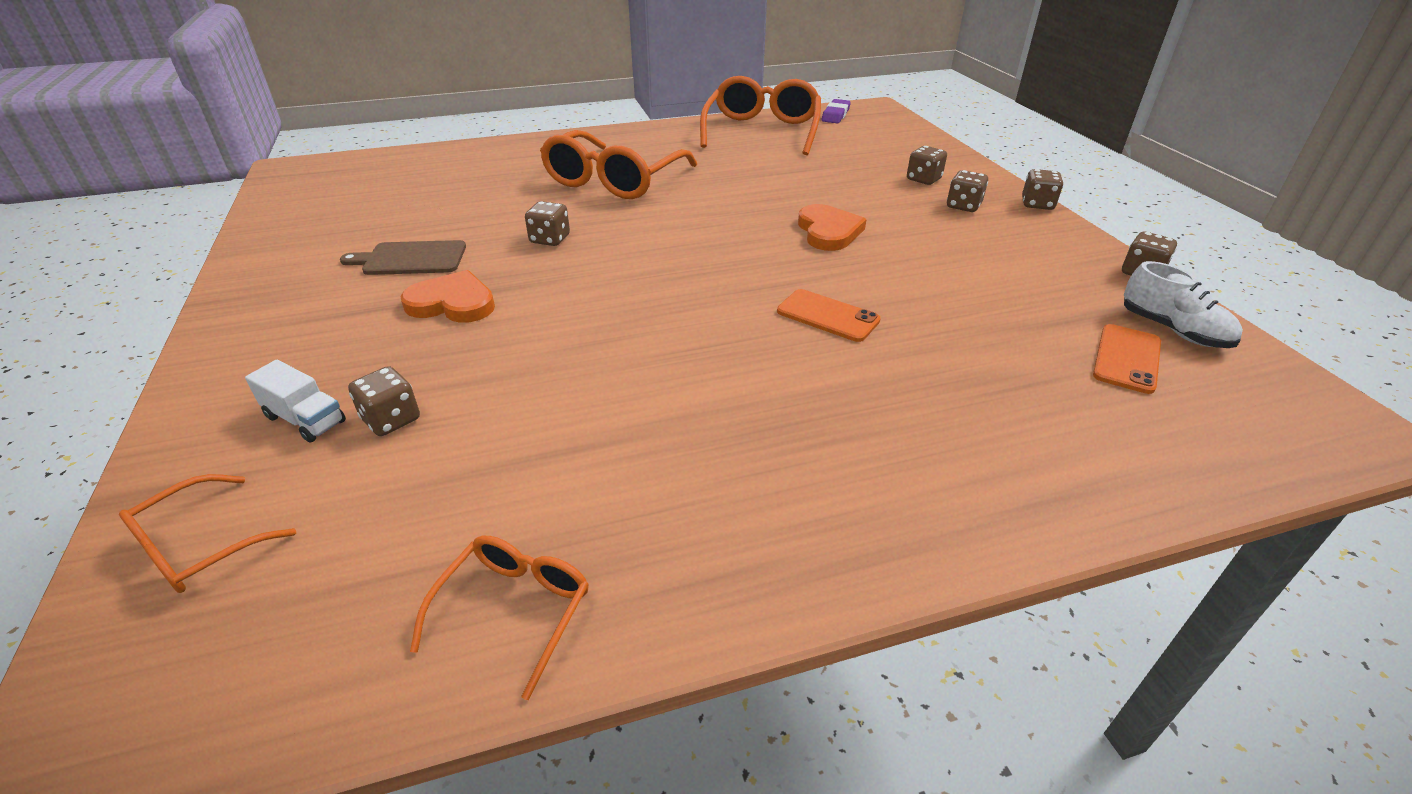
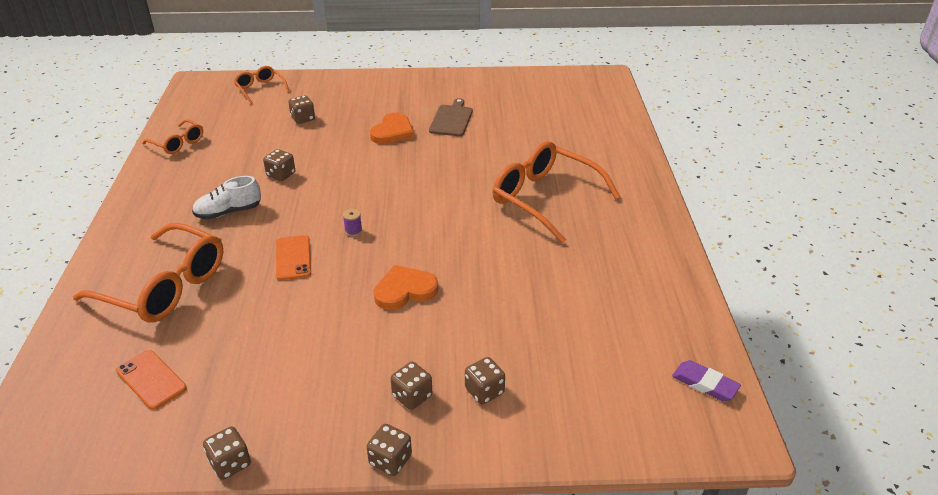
camera: 105 degrees right, 0 degrees up
(305, 419) = (318, 101): white truck -> none
(550, 239) = (454, 165): brown dice -> brown dice (281, 175)
(741, 283) = (353, 231): none -> purple spool
(762, 131) = (653, 306): orange glasses -> orange glasses (165, 287)
(827, 316) = (293, 258): orange phone -> orange phone turned 60 degrees counterclockwise
(828, 231) = (404, 290): orange heart -> orange heart turned 150 degrees clockwise
(1173, 330) = (154, 428): white shoe -> white shoe (228, 212)

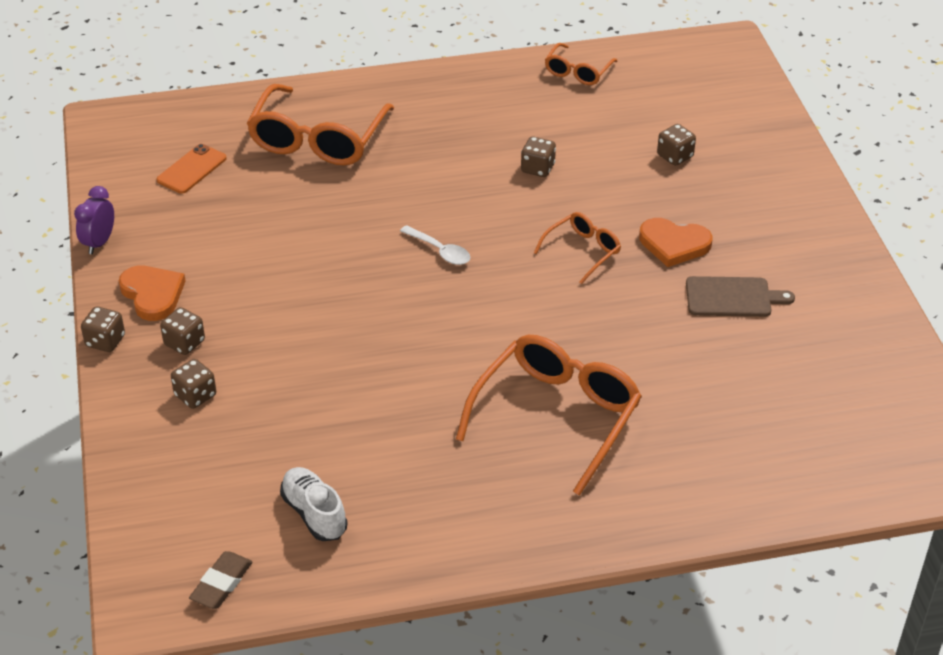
camera: 80 degrees right, 5 degrees up
(228, 212) = (451, 147): white shoe -> white shoe (314, 513)
(230, 463) = (99, 243): brown dice -> purple clock
(260, 89) = (737, 101): orange glasses -> orange glasses (583, 251)
(293, 258) = (381, 215): orange phone -> none
(353, 231) = (440, 251): purple spool -> white spoon
(404, 290) = (342, 311): orange heart -> orange heart (152, 294)
(705, 384) = (221, 583): purple eraser -> brown eraser

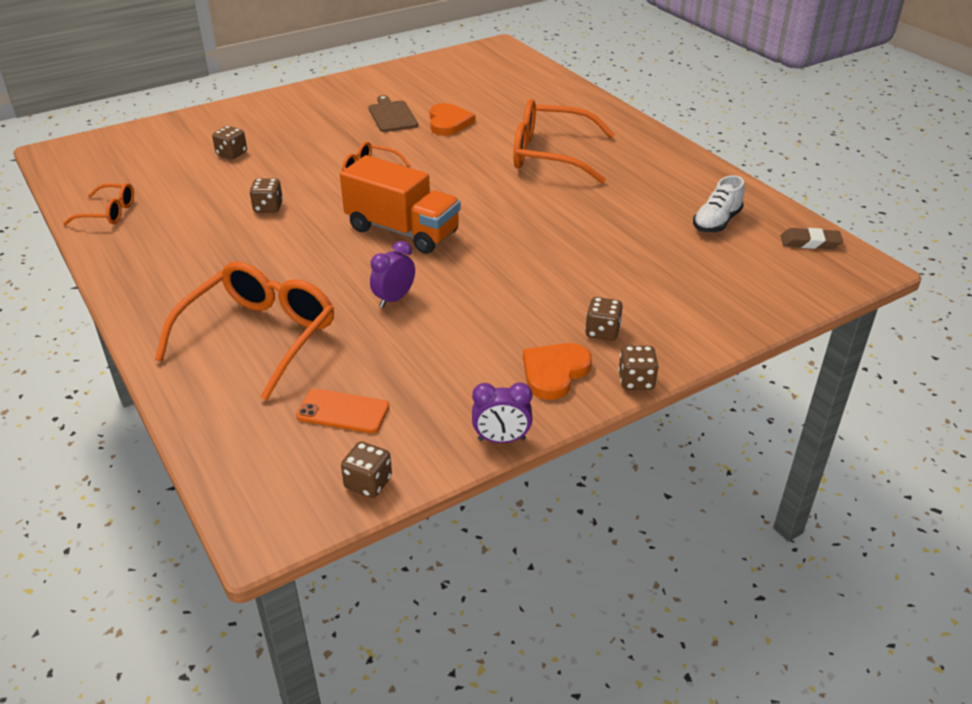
camera: 110 degrees left, 5 degrees down
(195, 395) = (656, 306): brown dice -> brown dice (368, 483)
(317, 140) = (260, 336): orange glasses -> orange glasses turned 60 degrees counterclockwise
(323, 223) = (394, 299): none -> purple clock
(440, 251) = (402, 231): white spoon -> orange truck
(674, 244) = (344, 141): orange heart -> orange heart (448, 122)

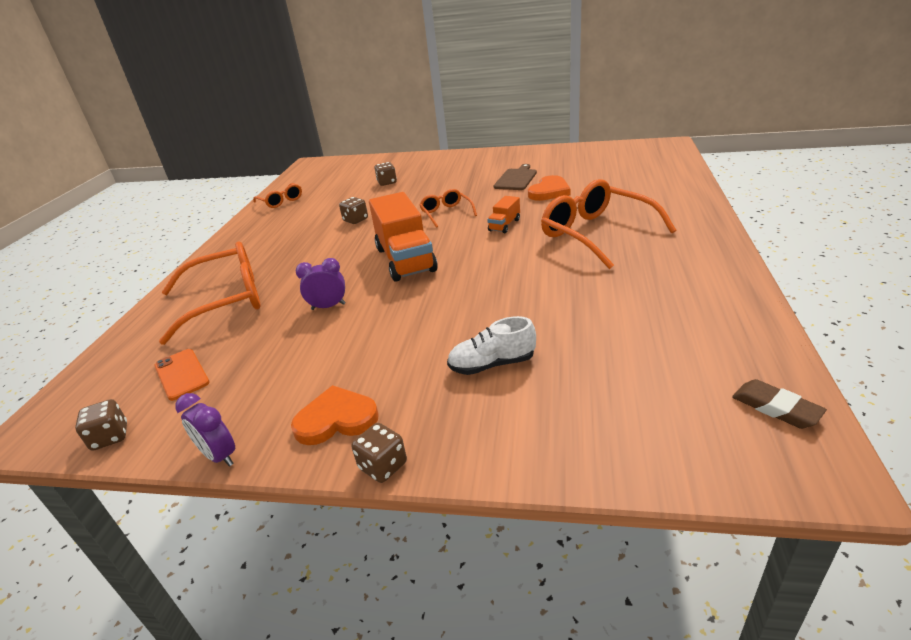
camera: 45 degrees right, 5 degrees down
(453, 169) = (504, 225): none -> orange truck
(602, 332) = (423, 402): brown dice -> none
(716, 222) = (681, 342): white shoe -> white shoe (492, 364)

